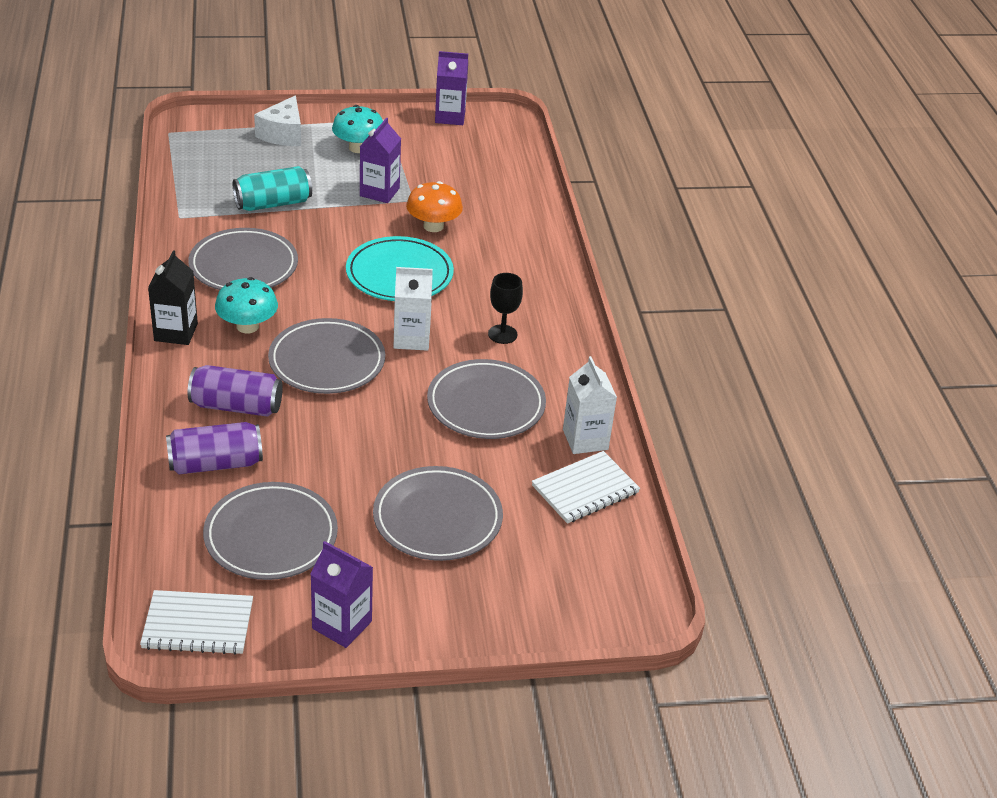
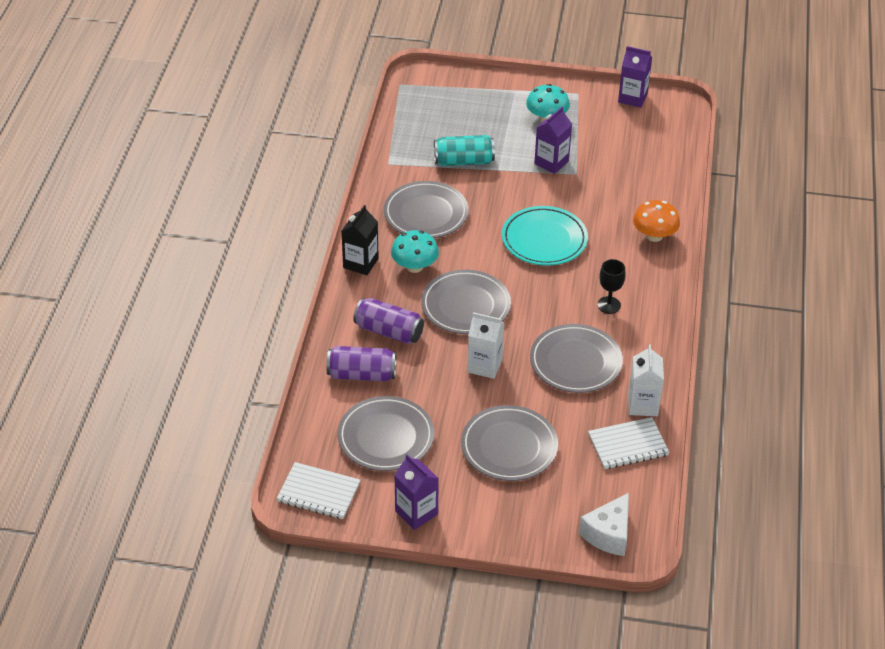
camera: 20 degrees right, 5 degrees up
(283, 134) = (490, 97): white cheese -> white cheese (608, 534)
(411, 339) = (536, 297): white carton -> white carton (484, 365)
(433, 226) = (585, 200): orange mushroom -> orange mushroom (654, 236)

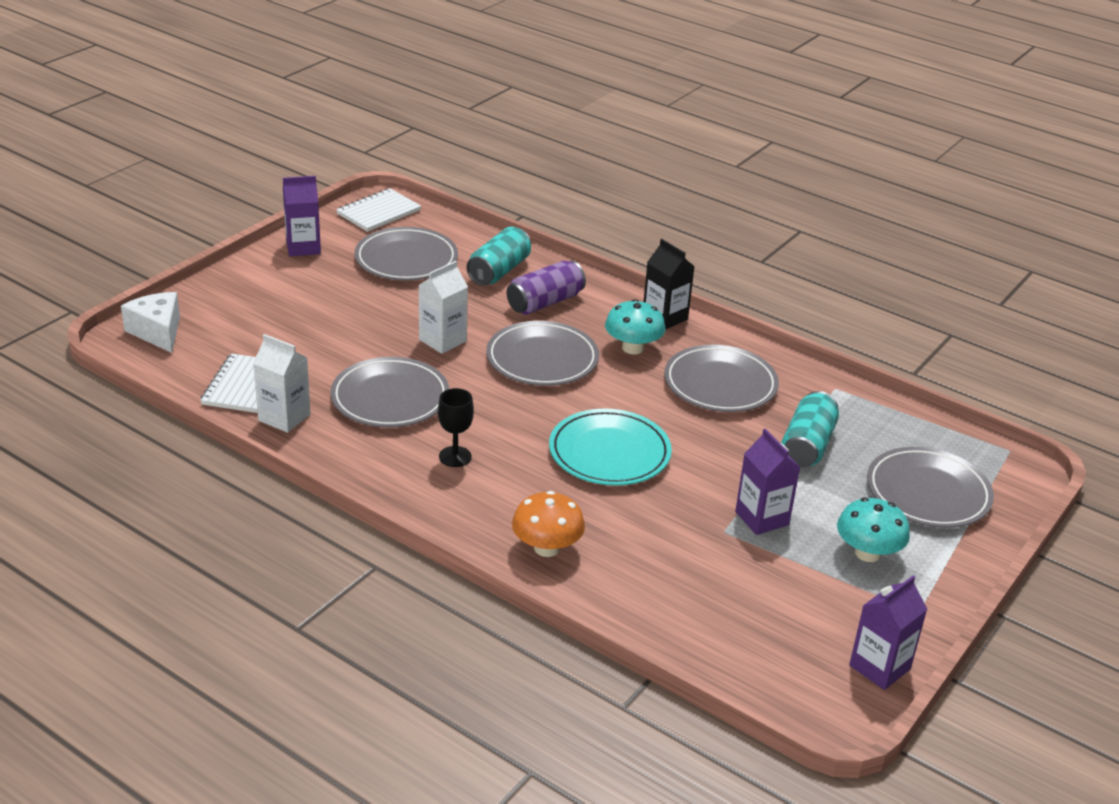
camera: 115 degrees right, 10 degrees down
(362, 374) = (499, 271): purple can -> turquoise can
(509, 447) = (322, 317): grey plate -> grey plate (928, 493)

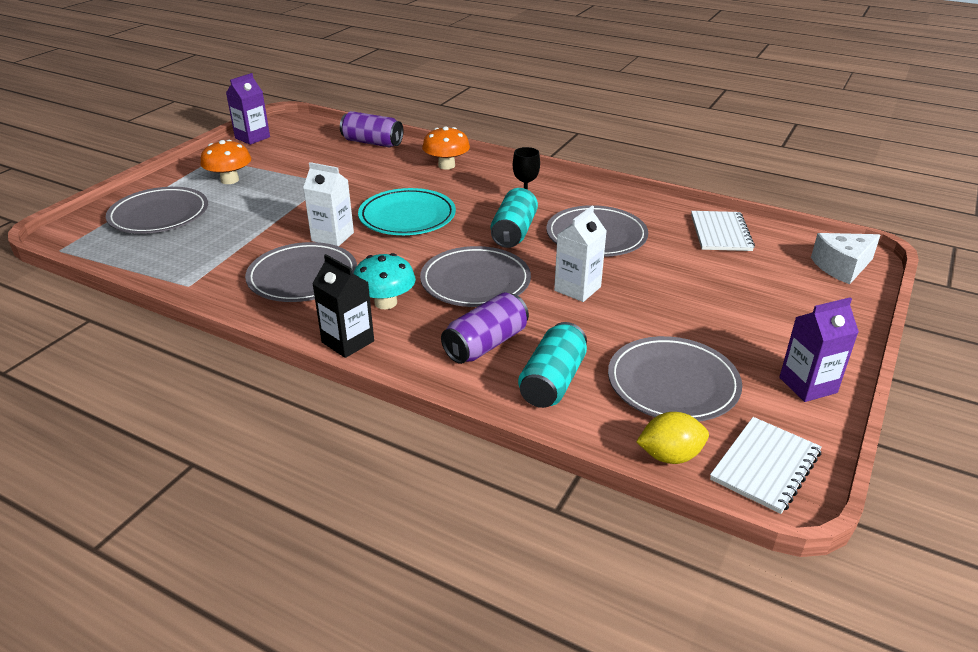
camera: 175 degrees right, 0 degrees up
(157, 332) = (842, 267): white cheese -> white cheese turned 105 degrees clockwise
(284, 417) = (668, 215): white carton -> white carton (332, 237)
(437, 223) = (670, 456): none -> yellow lemon
(665, 624) = (372, 143): none -> purple can
(762, 518) = (297, 191): purple carton -> none
(807, 445) = (241, 236): turquoise can -> turquoise can (514, 232)
(867, 553) = (230, 180): turquoise mushroom -> orange mushroom

